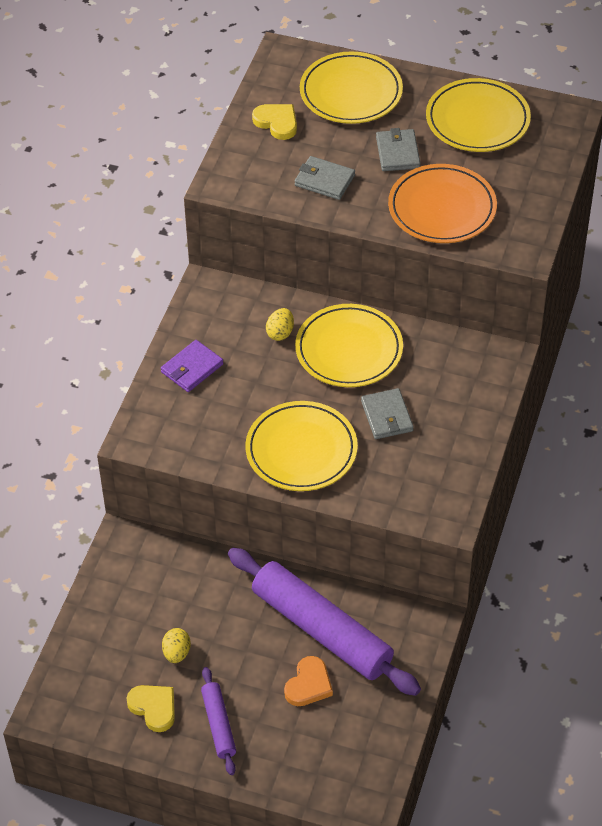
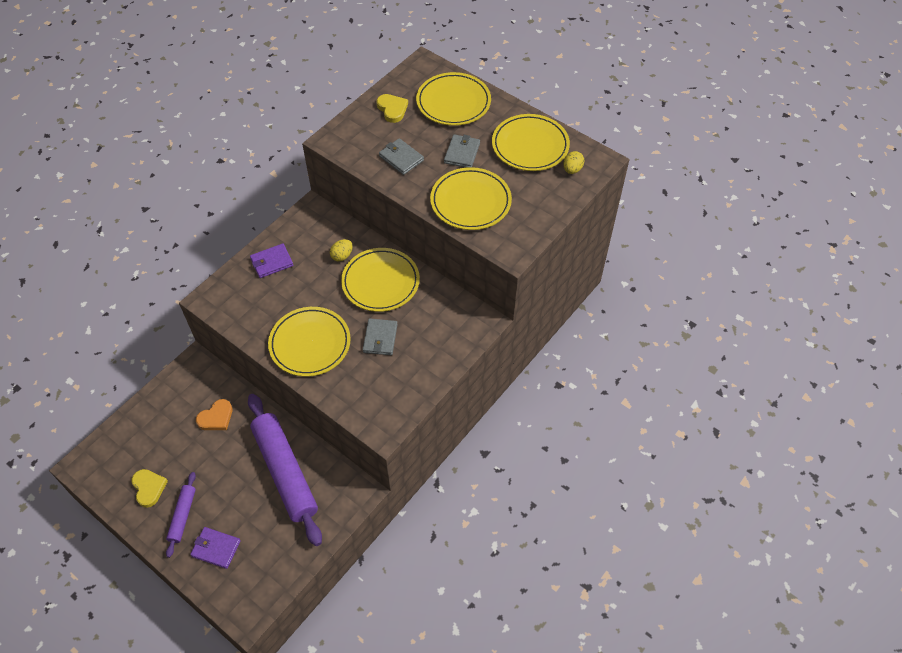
camera: 20 degrees right, 5 degrees up
(176, 653) = (184, 454): yellow egg -> yellow egg (572, 169)
(284, 746) = (216, 548): none -> purple wallet
(309, 684) = (255, 509): orange heart -> orange heart (216, 417)
(442, 208) = (470, 202): orange plate -> yellow plate

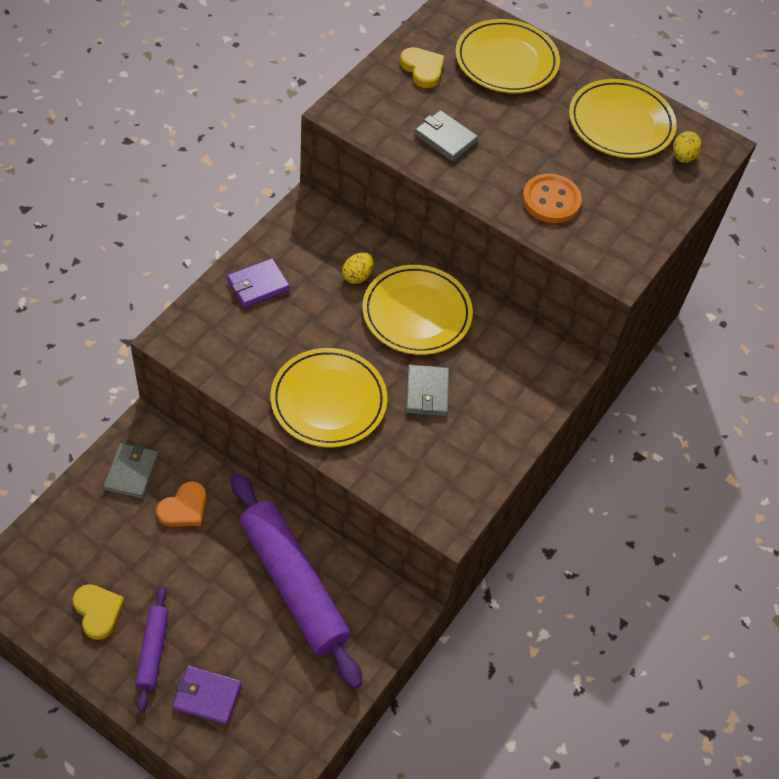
camera: 10 degrees left, 0 degrees up
(462, 153) = (528, 132): grey wallet -> grey wallet (131, 472)
(470, 202) = (551, 200): yellow plate -> orange button

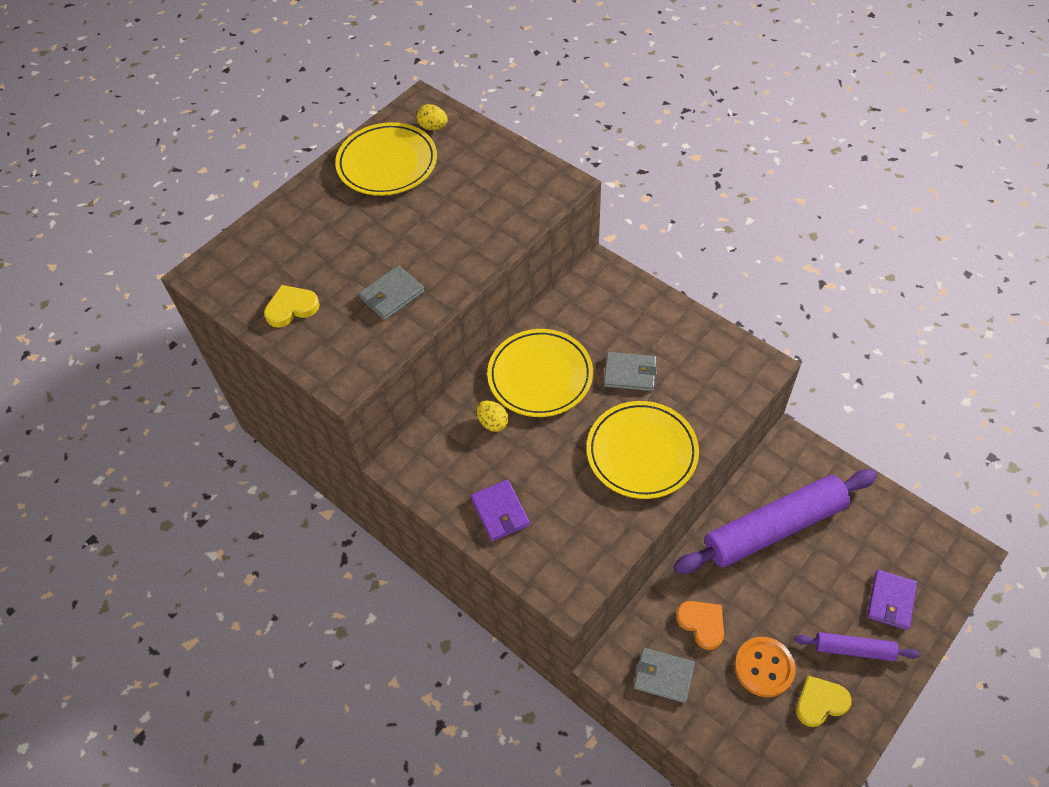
camera: 75 degrees left, 0 degrees up
(506, 61) = (291, 239): yellow plate -> none
(551, 200) = (479, 221): orange button -> orange button (764, 667)

